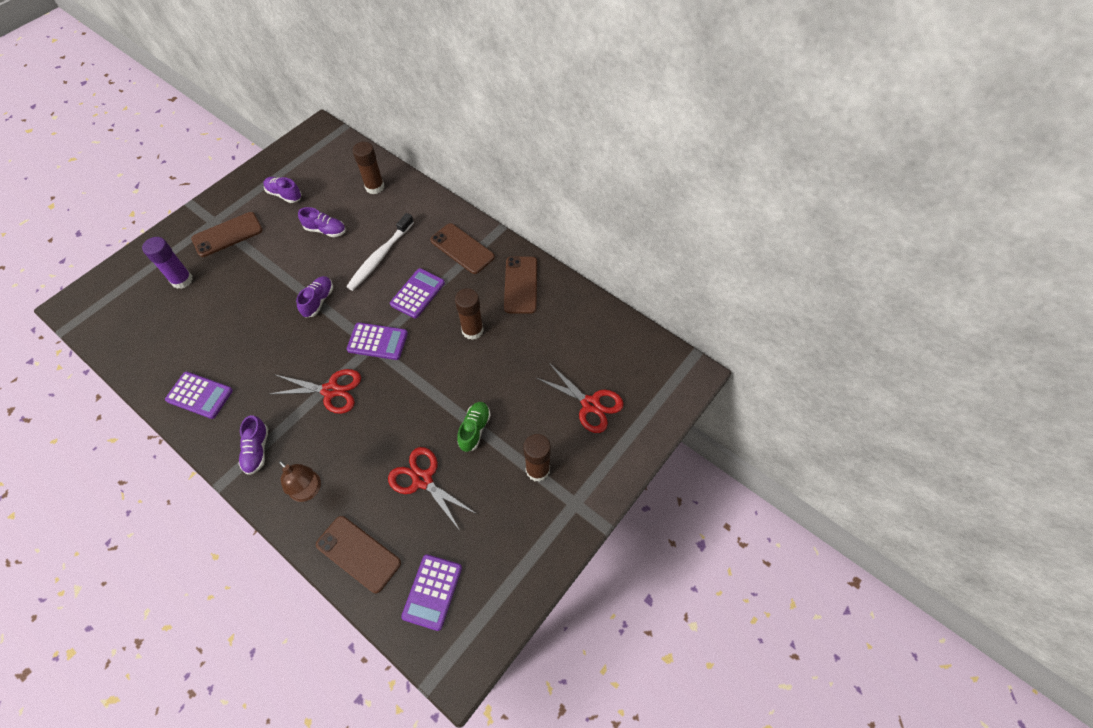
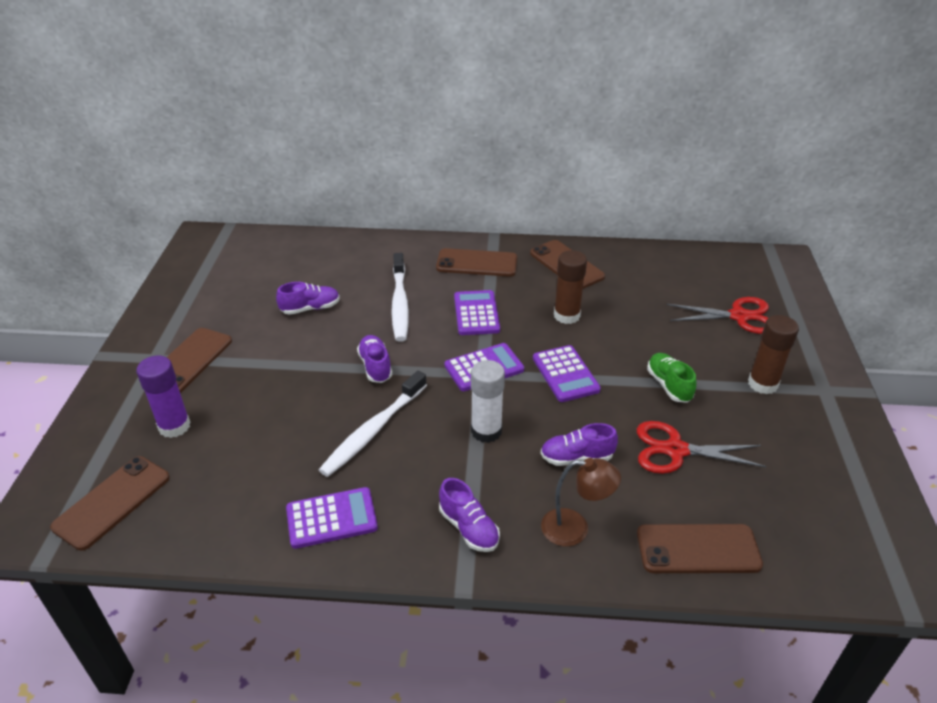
camera: 35 degrees left, 20 degrees down
(116, 314) = (112, 502): none -> brown phone
(273, 349) = (373, 430): none -> white toothbrush
(284, 195) = (223, 300): purple shoe -> purple shoe (576, 457)
(331, 390) = (486, 431): red scissors -> white glue stick
(374, 187) = (324, 255): brown glue stick -> none
(432, 592) = (808, 533): purple calculator -> purple calculator (565, 374)

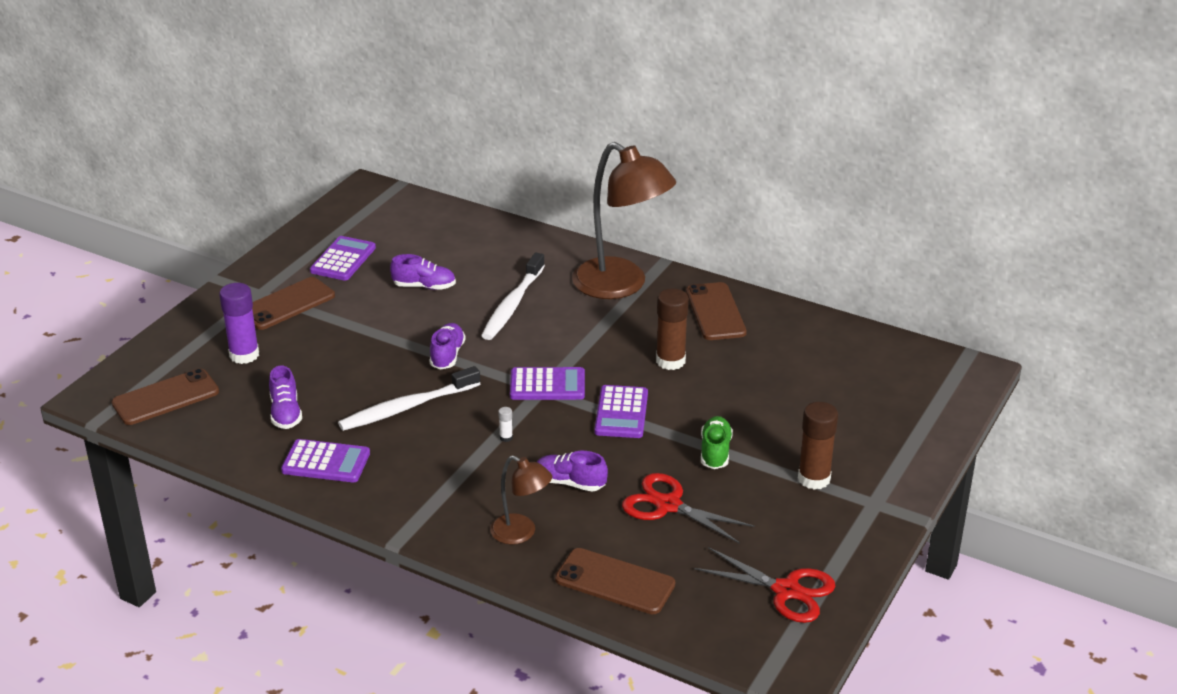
camera: 25 degrees right, 5 degrees down
(469, 528) = (431, 504): purple shoe -> purple shoe (285, 413)
(476, 313) = (580, 334): purple calculator -> purple calculator (343, 259)
(477, 263) = (621, 286): brown phone -> brown lamp
(486, 431) = (506, 437): white glue stick -> white glue stick, size x0.42
(739, 316) = (855, 412): red scissors -> red scissors (786, 591)

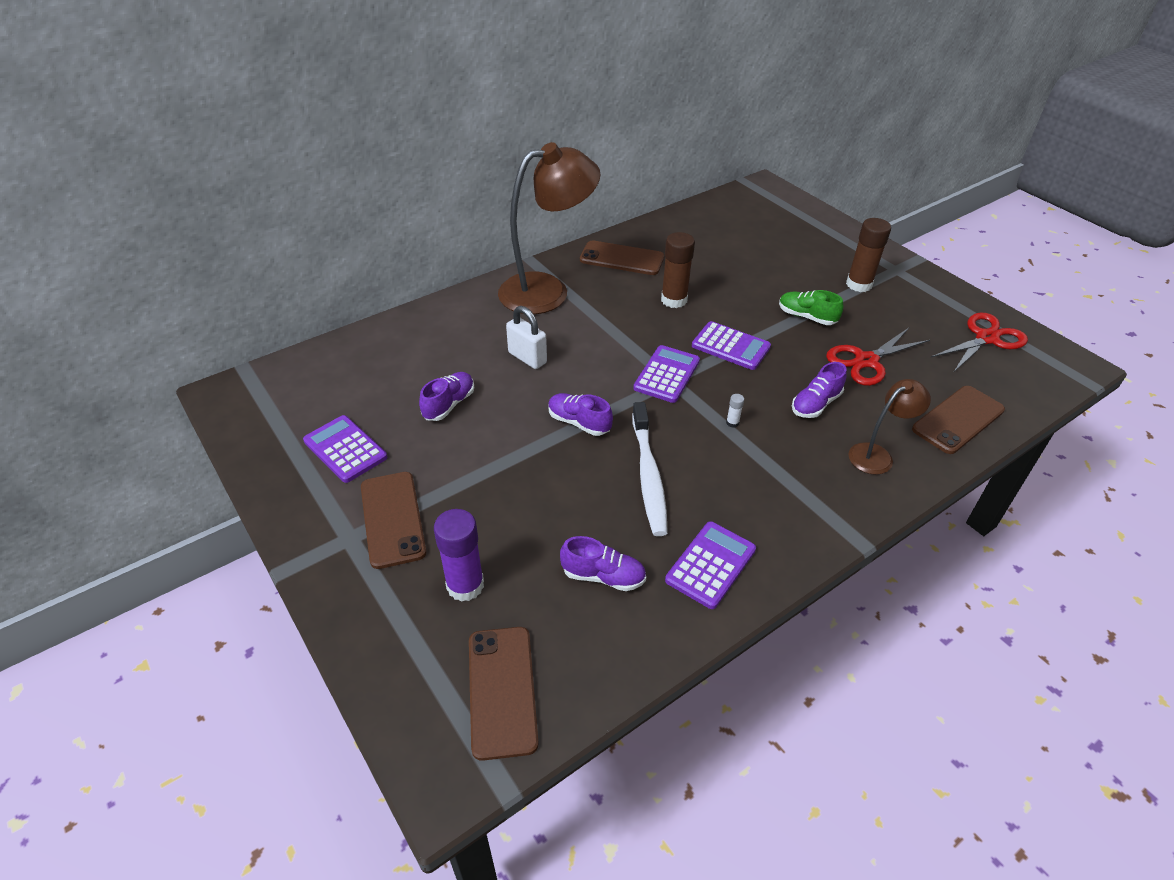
camera: 65 degrees left, 10 degrees up
(512, 305) = (527, 358): white toothbrush -> white padlock

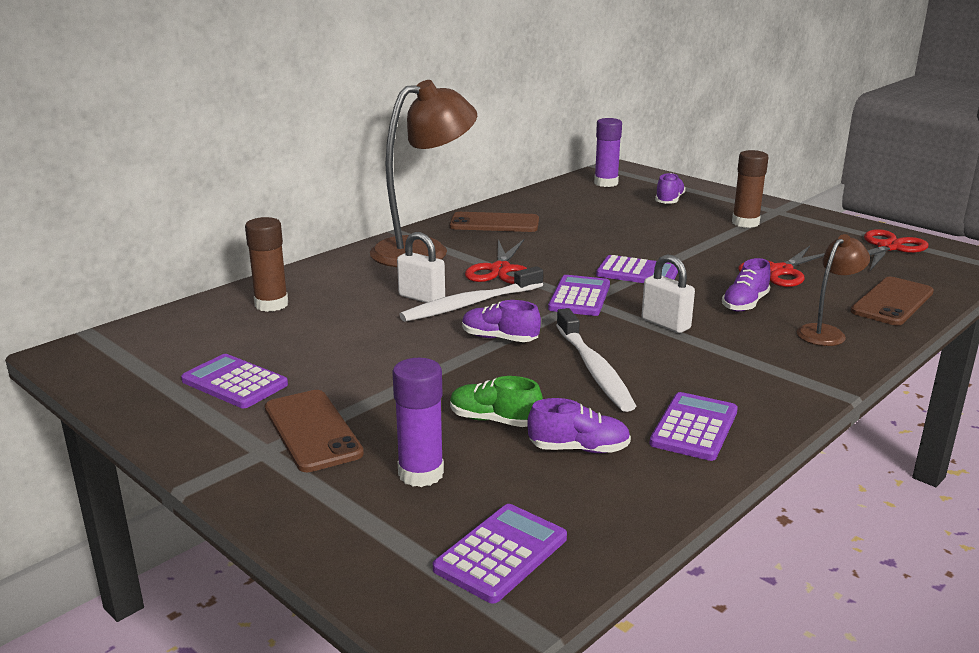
camera: 10 degrees left, 20 degrees down
(449, 404) = (346, 338): purple shoe -> purple shoe (669, 201)
(502, 690) = (501, 553): brown phone -> purple calculator
(567, 372) = (470, 304): none -> white toothbrush
(607, 327) = (500, 270): none -> red scissors
(674, 300) = (562, 246): brown glue stick -> brown glue stick (271, 304)
(732, 423) = (665, 324): white glue stick -> white padlock
(744, 209) = (606, 183): none -> purple glue stick
(806, 317) = (705, 247): green shoe -> green shoe (494, 420)

